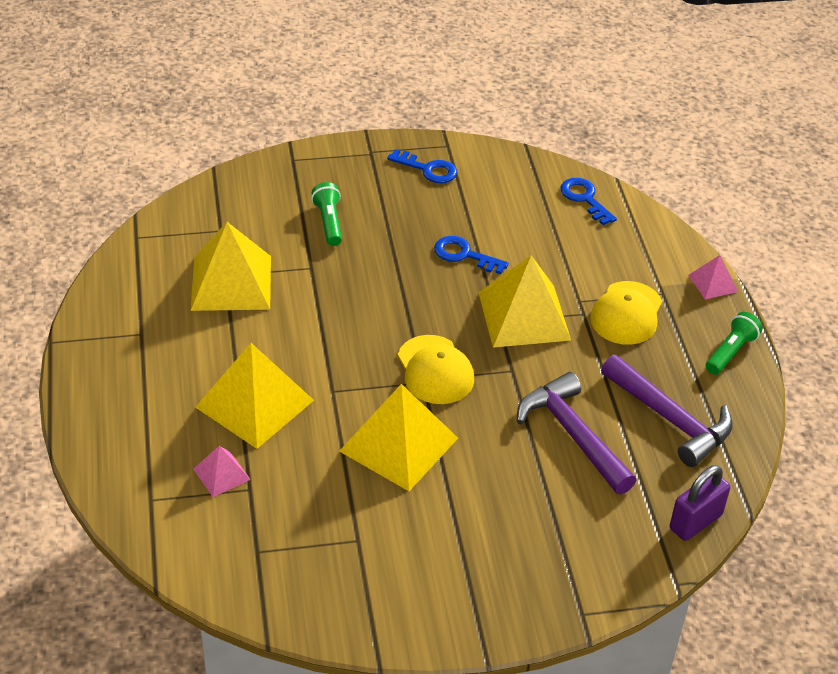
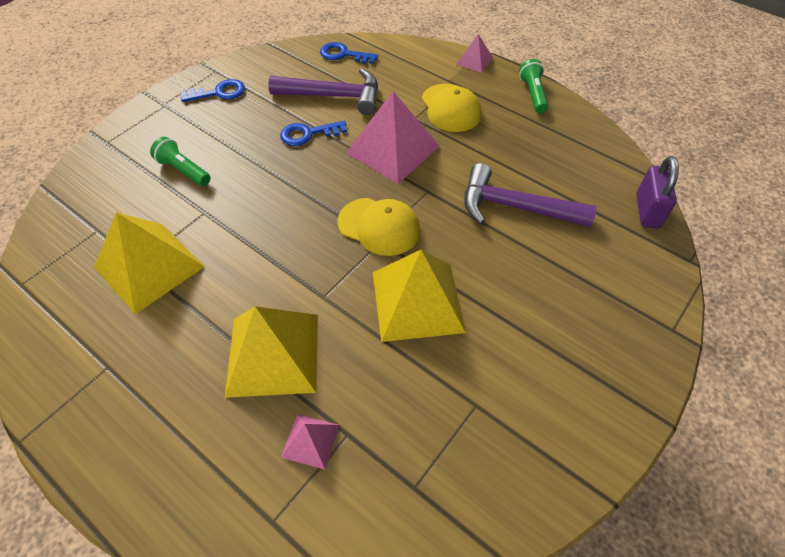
camera: 40 degrees left, 10 degrees up
(524, 316) = (393, 149): yellow pyramid -> pink pyramid
(670, 419) = (554, 156): purple hammer -> purple hammer (334, 96)

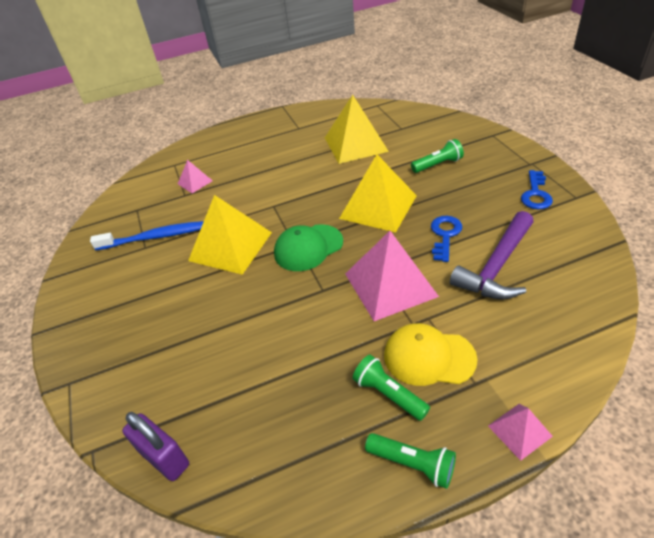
camera: 125 degrees right, 10 degrees down
(273, 354) = (254, 179): yellow pyramid -> yellow pyramid (378, 207)
(343, 54) = (578, 296): blue key -> none
(379, 226) = (308, 248): yellow cap -> green cap
(452, 406) = (154, 237): none -> blue toothbrush
(496, 118) = (388, 394): none -> green flashlight
(514, 207) = (259, 342): purple hammer -> none

